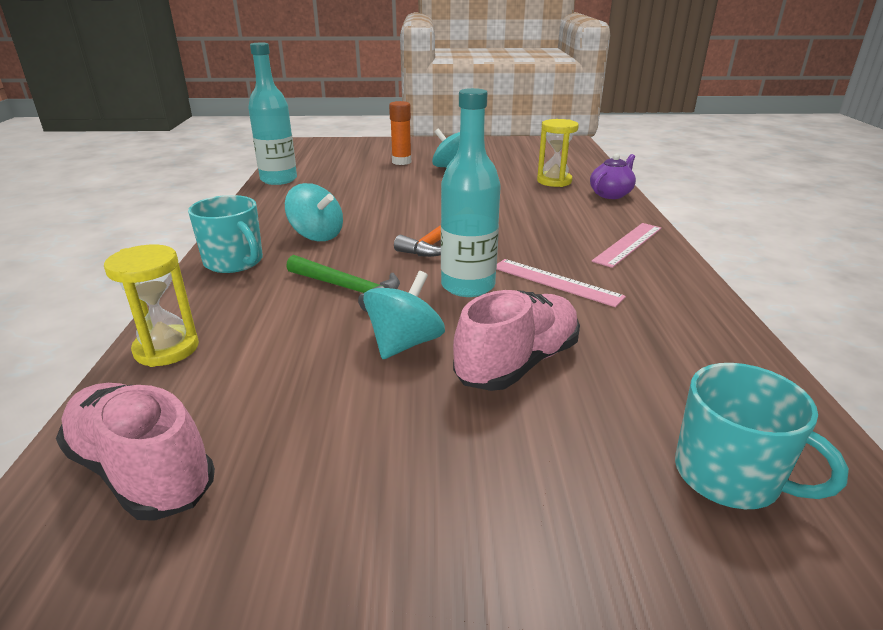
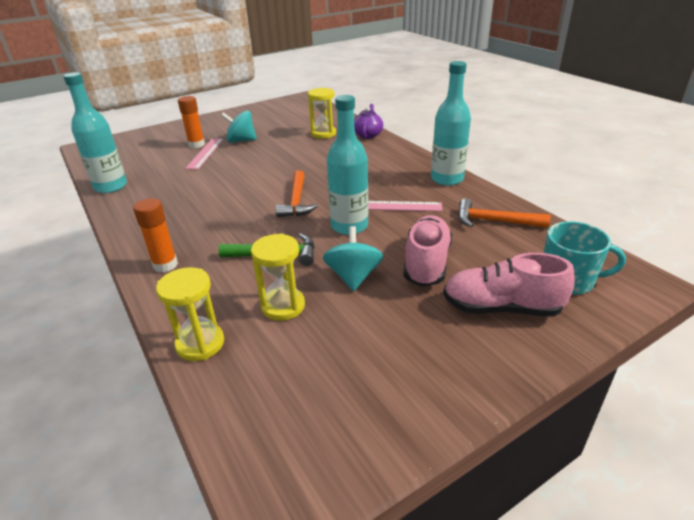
camera: 30 degrees left, 5 degrees up
(142, 471) = (290, 418): pink shoe -> pink shoe (501, 308)
(234, 262) = (165, 265): turquoise mug -> orange glue stick
(289, 345) = (283, 306): none -> yellow hourglass
(317, 235) = (204, 223): turquoise spinning top -> none
(628, 244) = (411, 168): pink ruler -> pink ruler (205, 153)
(668, 271) = (447, 179): none -> turquoise bottle
(685, 345) = (494, 221): none -> orange hammer

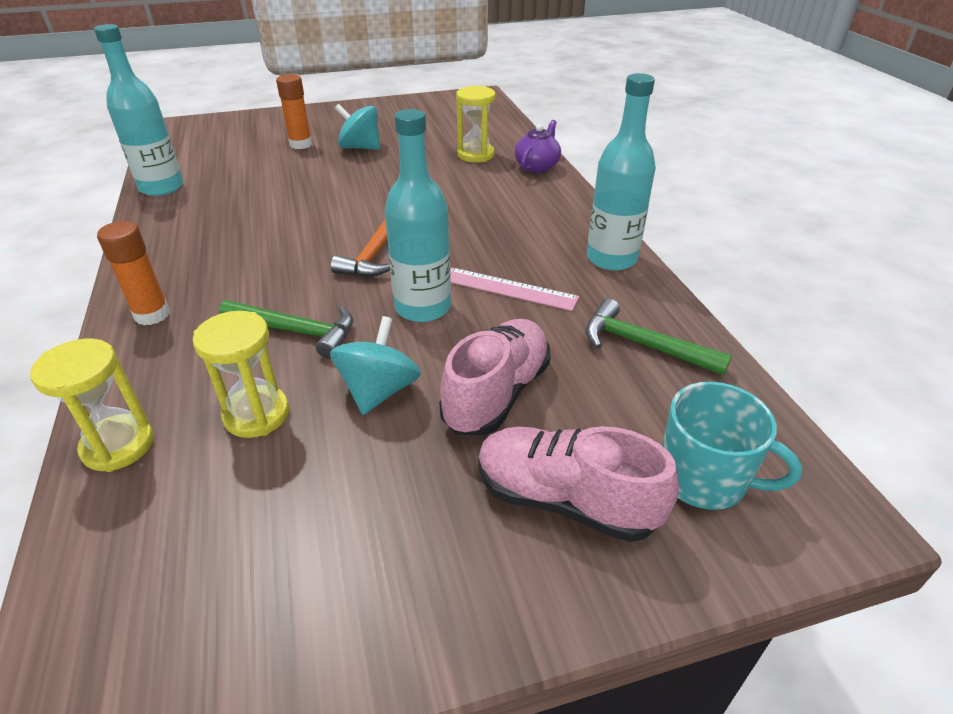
camera: 15 degrees right, 5 degrees up
(205, 153) = (303, 159): pink ruler -> none
(494, 221) = (643, 345): orange hammer -> green hammer

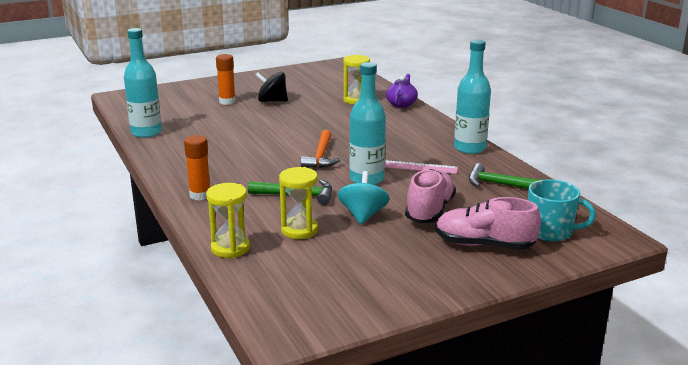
camera: 10 degrees left, 15 degrees down
(360, 147) = (272, 101): turquoise spinning top -> black spinning top

